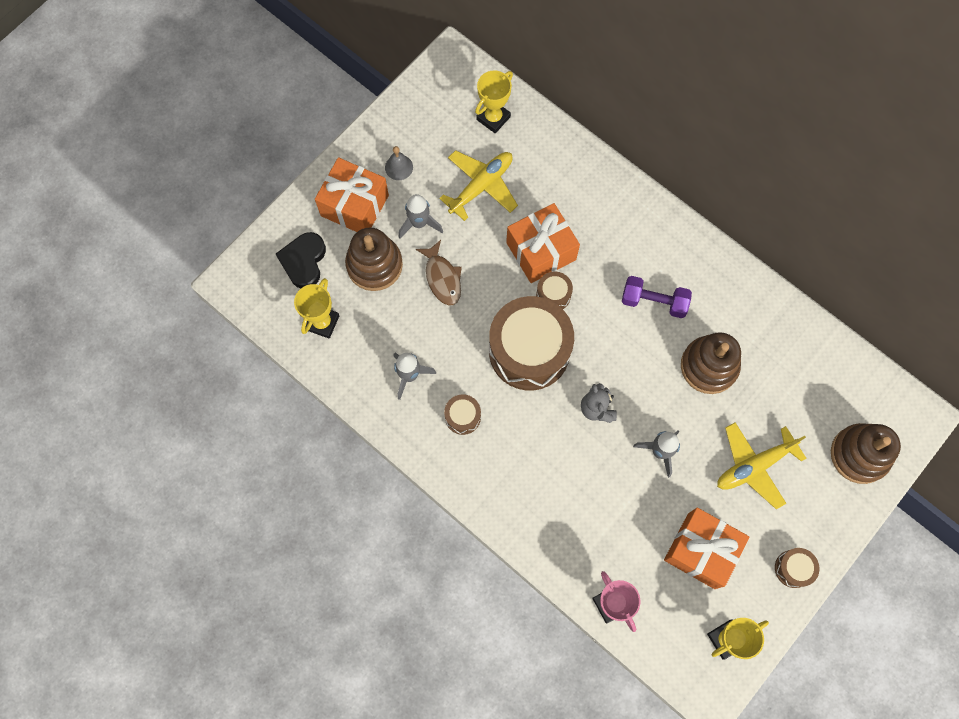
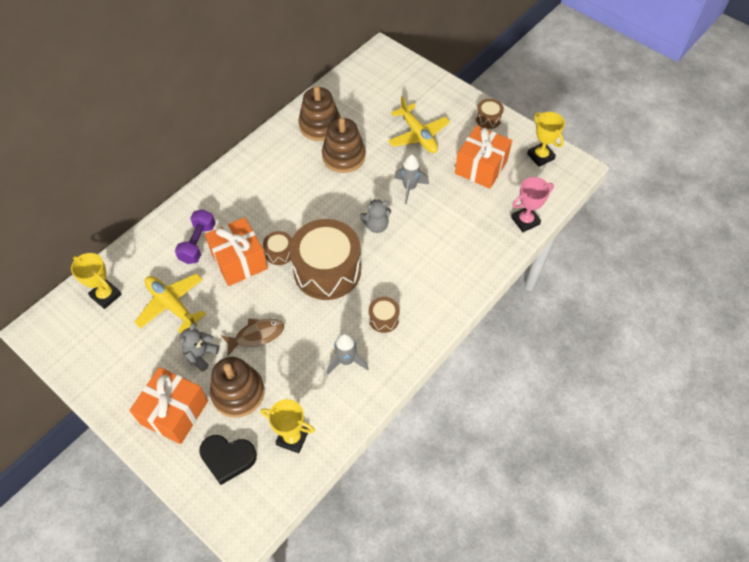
camera: 90 degrees left, 15 degrees down
(399, 167) = (140, 374): grey bell -> none
(419, 223) = (201, 355): grey rocket -> grey teddy bear
(654, 302) = (290, 187): purple dumbbell -> purple dumbbell (198, 243)
(859, 454) = (408, 81): brown stacking toy -> brown stacking toy (320, 125)

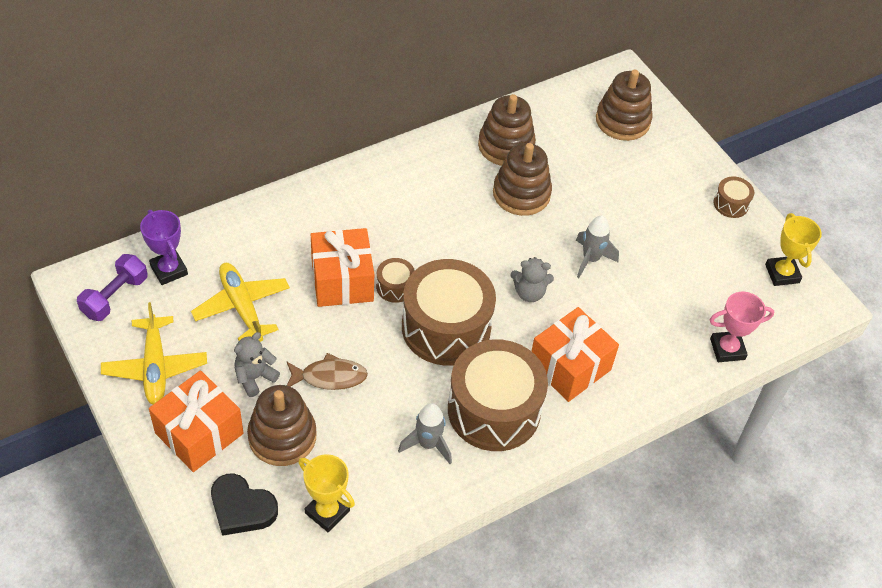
camera: 15 degrees right, 5 degrees down
(106, 295) = (169, 270): yellow trophy -> purple trophy
(198, 243) = (300, 243): purple dumbbell -> purple dumbbell (115, 296)
(383, 319) = (494, 410): brown drum -> brown drum, size x2.31
(393, 83) = (622, 121): none -> brown stacking toy
(418, 135) = (628, 196): yellow plane -> yellow plane (155, 367)
(481, 167) = (695, 262): orange gift -> orange gift (569, 366)

